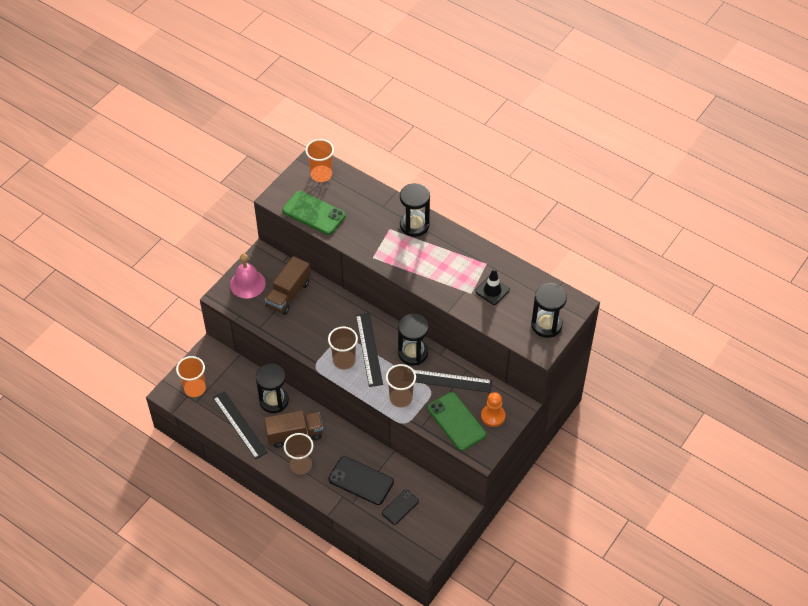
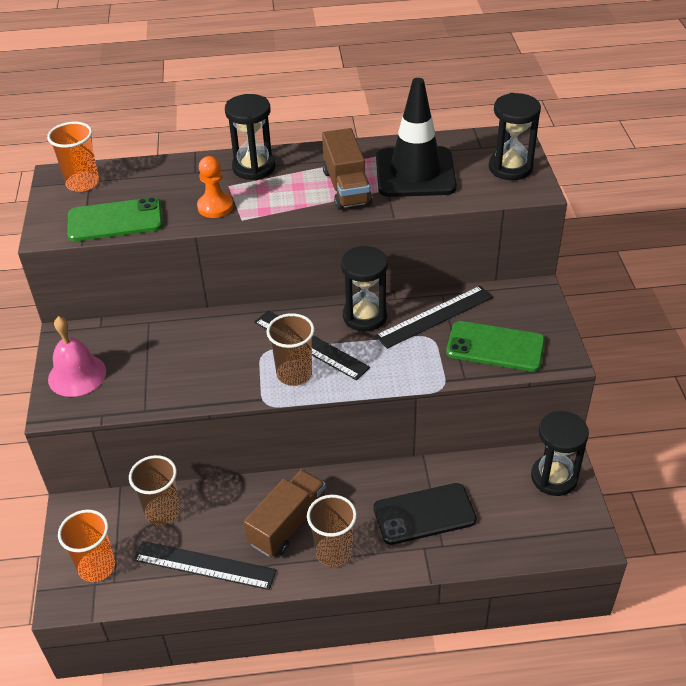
camera: 40 degrees left, 10 degrees down
(274, 401) = (220, 506): black hourglass -> black hourglass (554, 477)
(288, 294) = (145, 353): brown truck -> brown truck (346, 187)
(400, 507) = (500, 507): black phone -> none
(401, 398) = (407, 366): brown cup -> brown cup (162, 512)
(492, 290) = (415, 173): black traffic cone -> black traffic cone, size x2.00
(493, 416) = (524, 316): orange pawn -> orange pawn (215, 207)

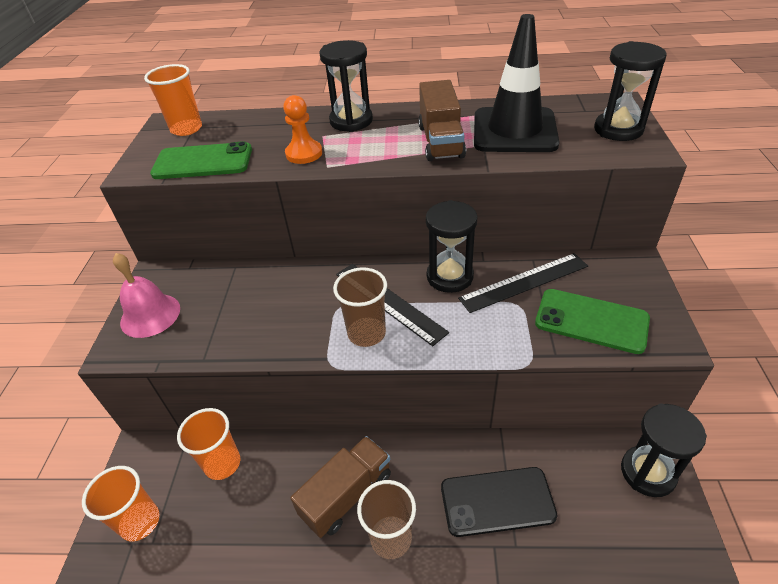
camera: 10 degrees right, 0 degrees up
(162, 512) = (222, 463): brown cup -> orange cup
(204, 565) = (249, 535): black ruler -> none

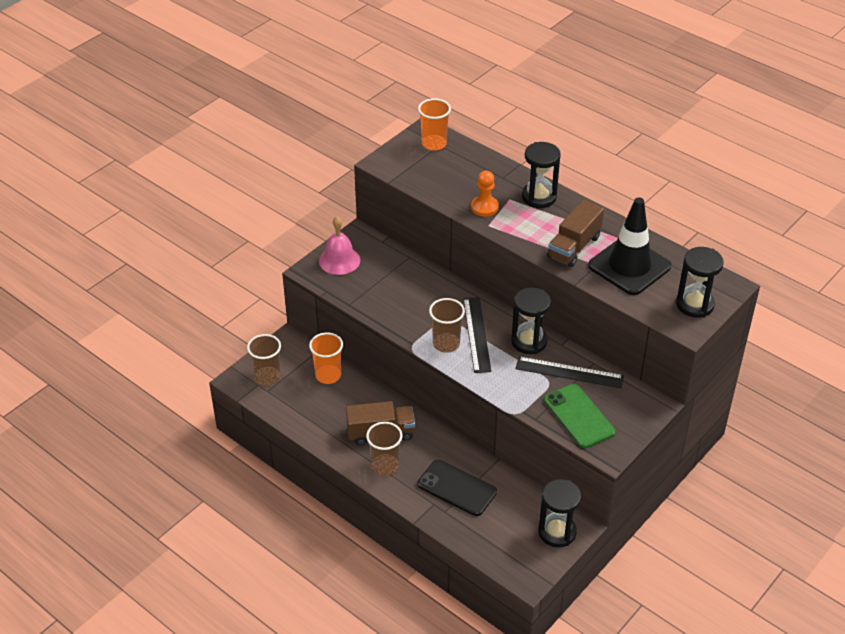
camera: 35 degrees right, 0 degrees up
(140, 522) = (267, 377): orange cup -> brown cup
(203, 162) = (422, 179): green phone -> none

